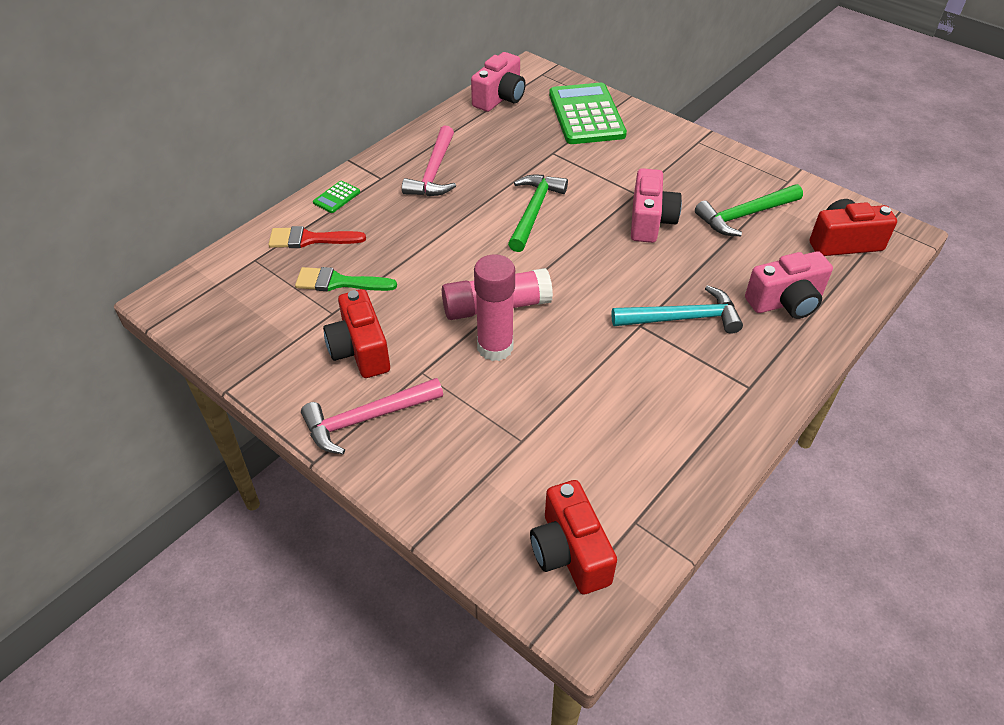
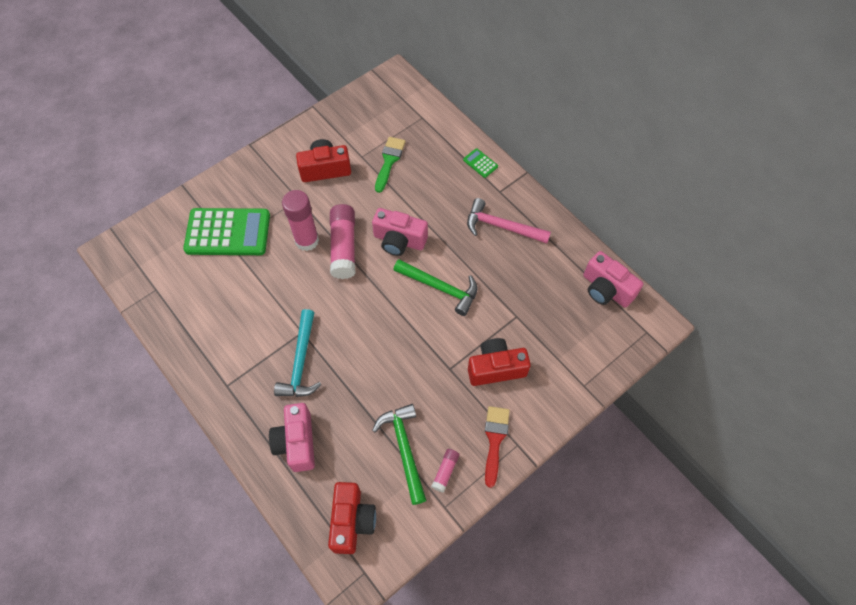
camera: 100 degrees right, 15 degrees up
(310, 239) = (436, 147): red brush -> red brush (495, 440)
(367, 419) = (271, 169): pink hammer -> none
(569, 552) = (150, 253): red camera -> red camera (496, 368)
(586, 115) = (572, 356): green calculator -> green calculator (228, 232)
(650, 221) = (412, 370): pink camera -> pink camera (399, 240)
(752, 184) = (445, 471): none -> pink glue stick

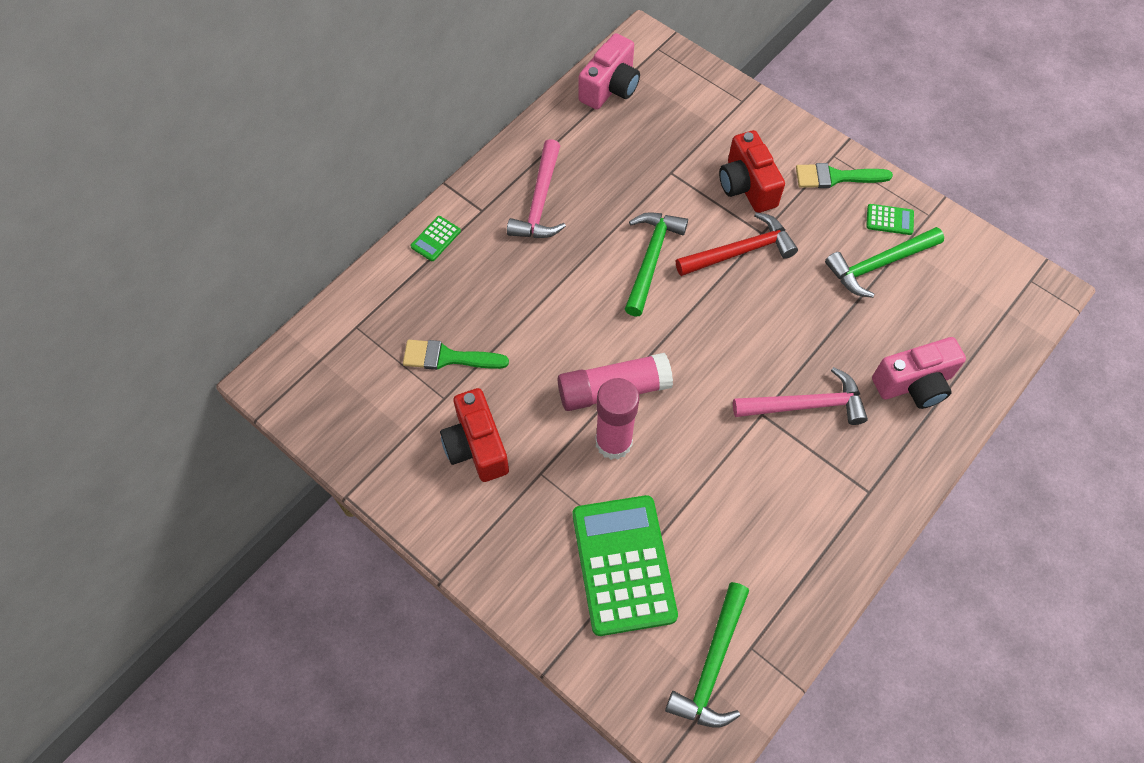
camera: 100 degrees left, 0 degrees up
(154, 267) = (712, 665): none -> green hammer
(301, 362) = (805, 405): turquoise hammer -> pink hammer
(352, 521) = (981, 303): red camera -> none
(399, 240) = (587, 320): pink camera -> none
(436, 349) = (740, 251): none -> red hammer
(445, 471) = (889, 220): pink glue stick -> green calculator
(495, 440) = (836, 177): red brush -> green brush

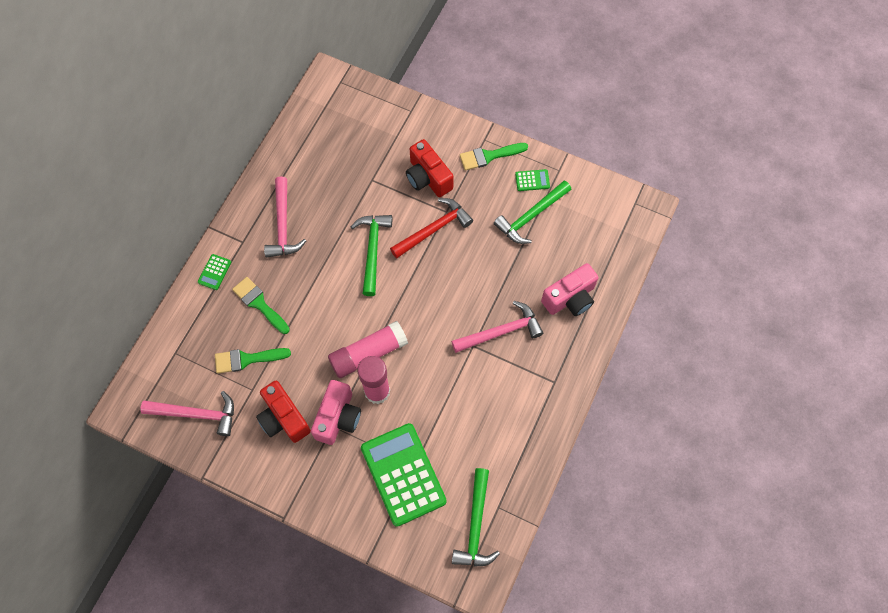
camera: 15 degrees left, 5 degrees up
(362, 411) = (196, 414): none -> pink hammer
(483, 291) = (259, 304): none -> green brush
(610, 87) = (312, 122): pink camera -> pink camera (338, 418)

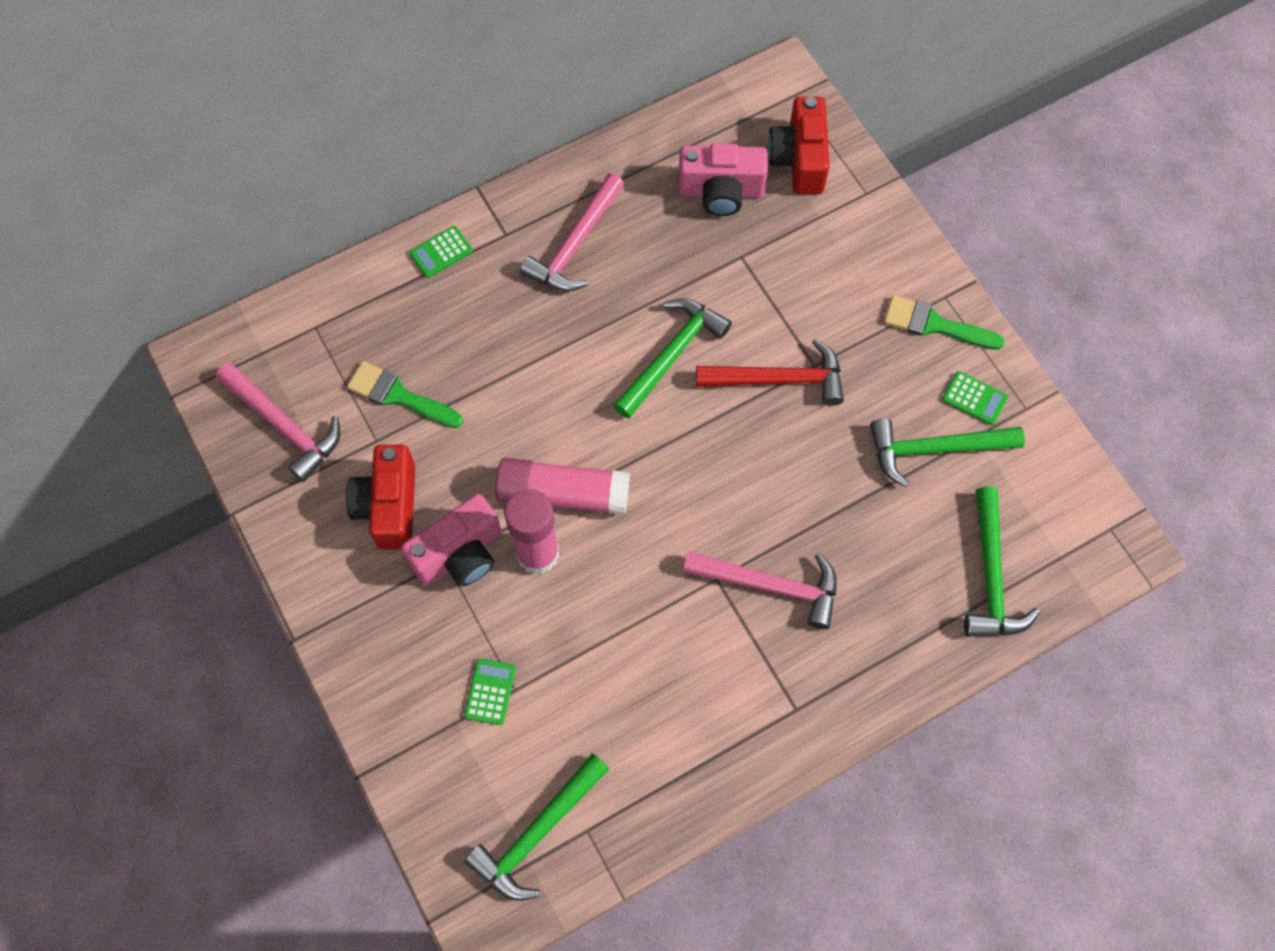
camera: 35 degrees right, 0 degrees up
(259, 304) = (468, 331): green brush -> none
(403, 474) = (490, 692): green calculator -> green calculator, size x0.41
(428, 178) = (823, 301): red camera -> red camera (799, 159)
(570, 298) = (907, 604): pink camera -> pink camera (721, 192)
(598, 260) = (991, 576): none -> green hammer

